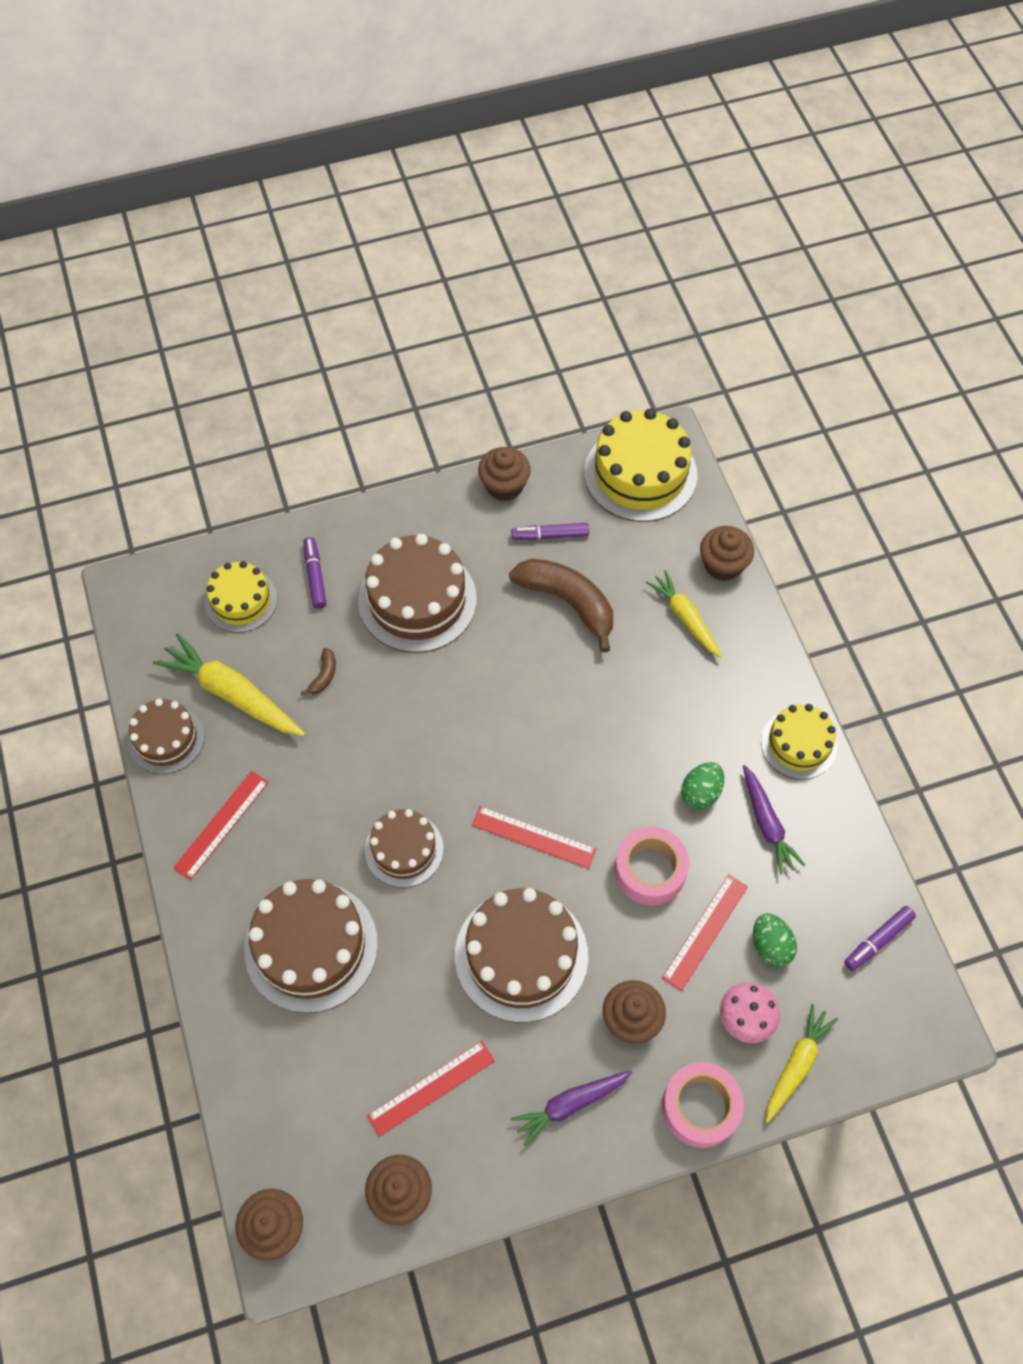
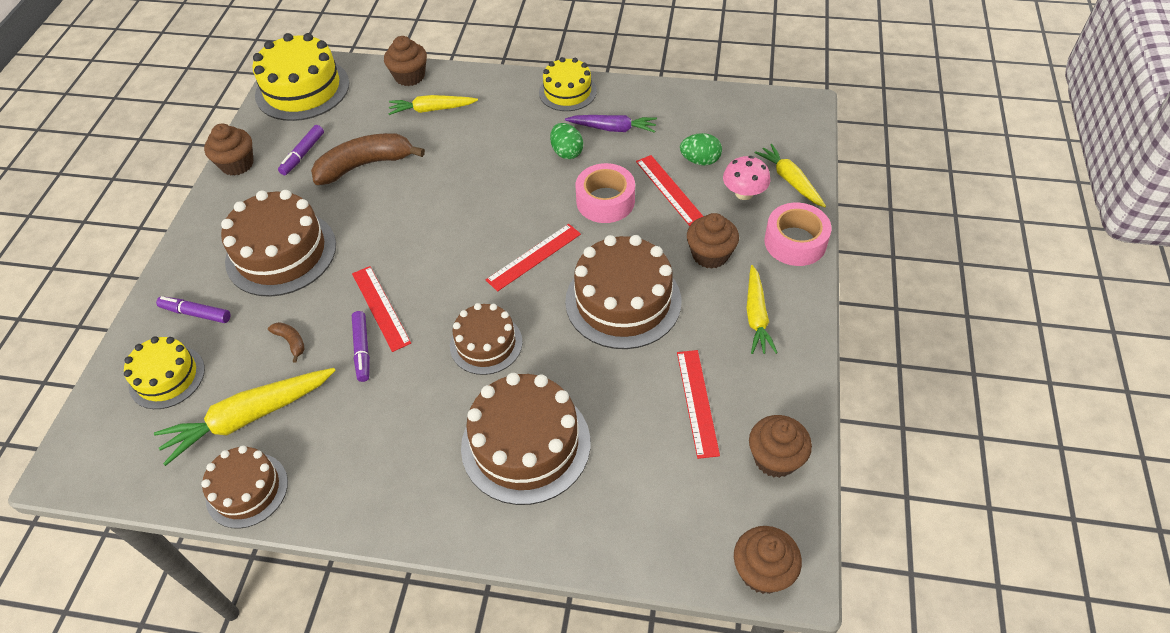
camera: 60 degrees left, 10 degrees down
(221, 824) = (365, 474): red ruler -> red ruler (380, 307)
(570, 1104) = (756, 316): purple carrot -> yellow carrot
(878, 940) = (727, 109): purple marker -> purple marker (362, 349)

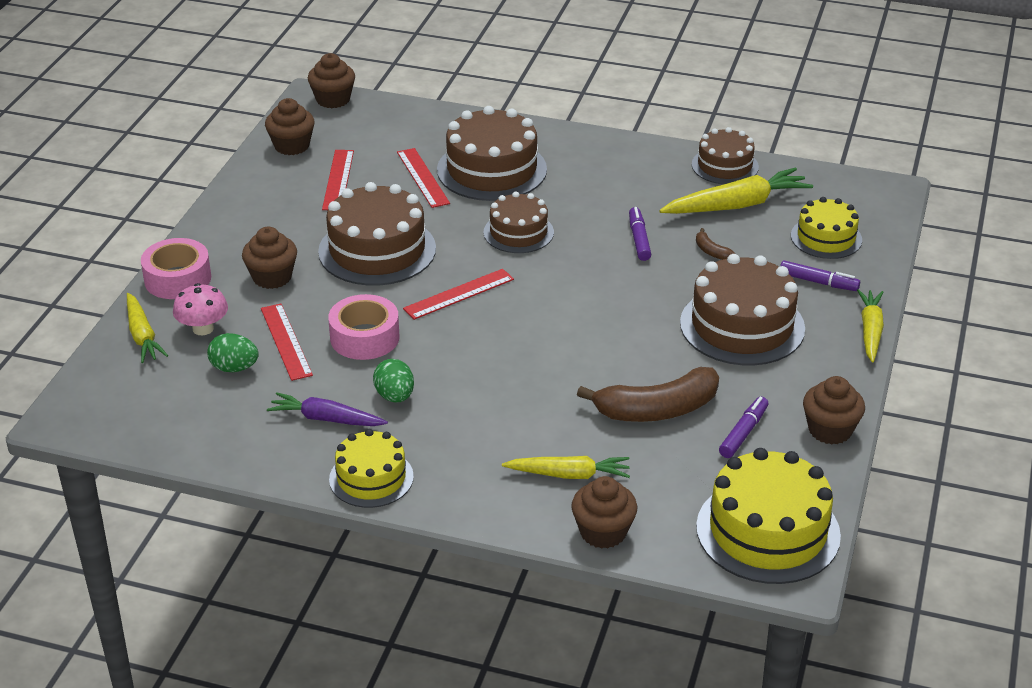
camera: 175 degrees left, 15 degrees down
(380, 307) = (623, 268): red ruler -> red ruler (423, 177)
(756, 316) = (254, 227): yellow carrot -> yellow carrot (870, 331)

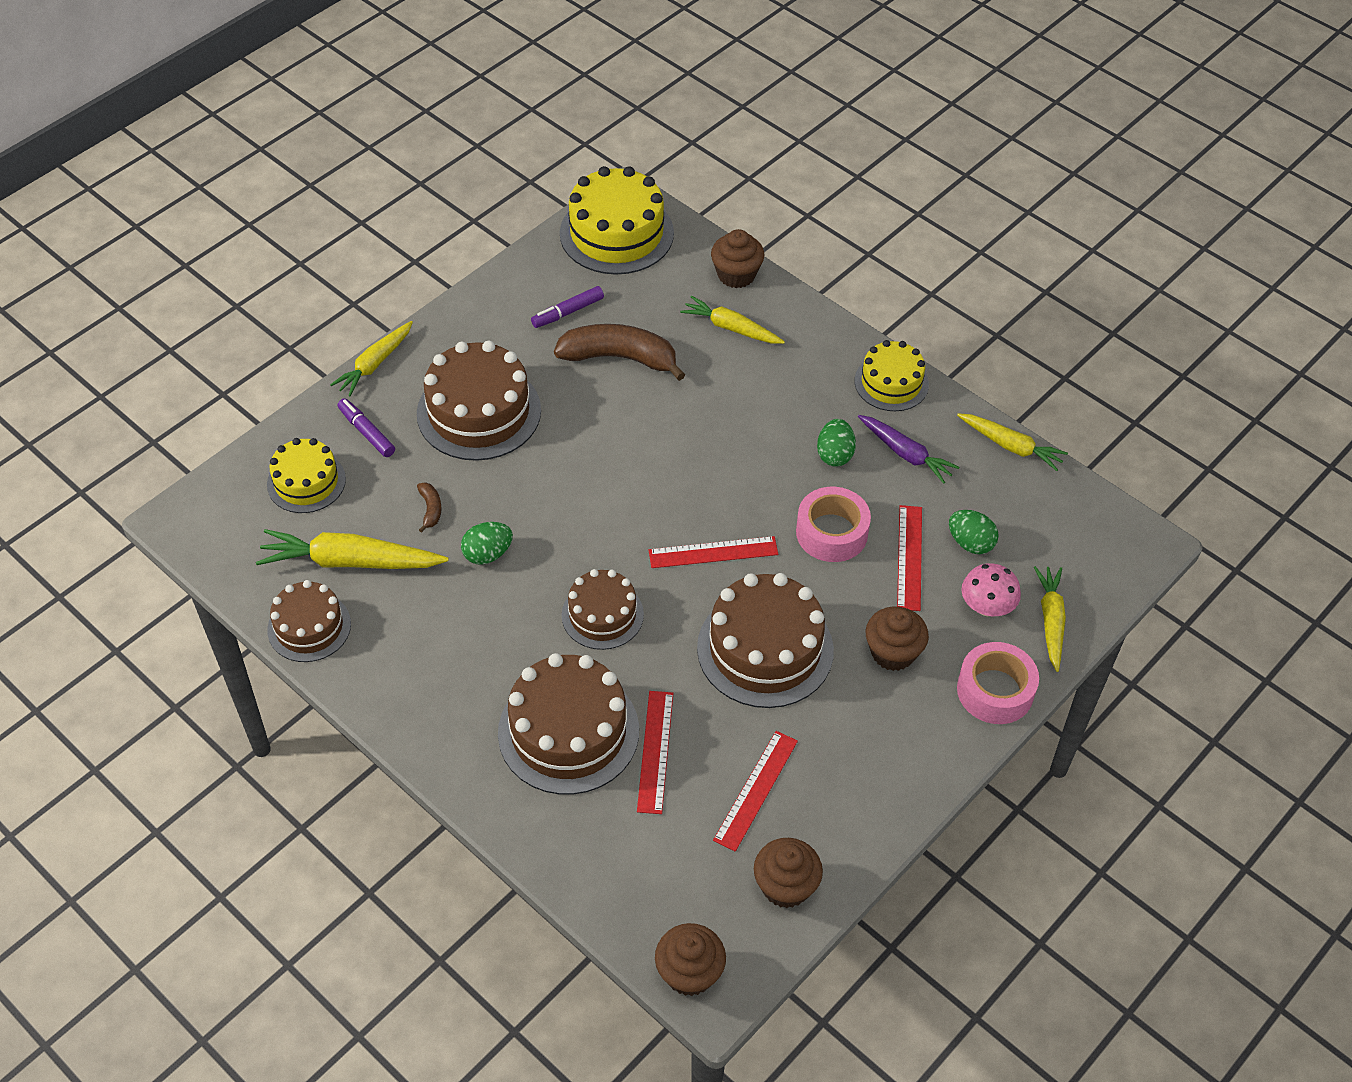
camera: 155 degrees left, 15 degrees up
(222, 459) = (1011, 446): none -> yellow carrot
(639, 239) = (487, 554): purple marker -> green egg
(830, 430) = (498, 290): brown cupcake -> none

